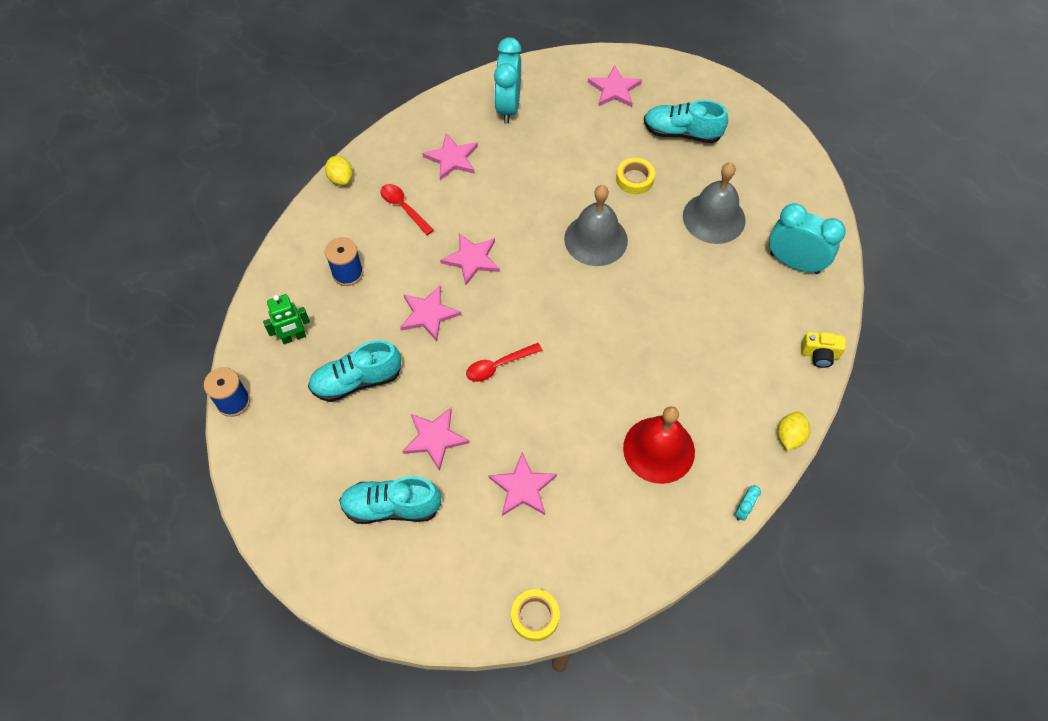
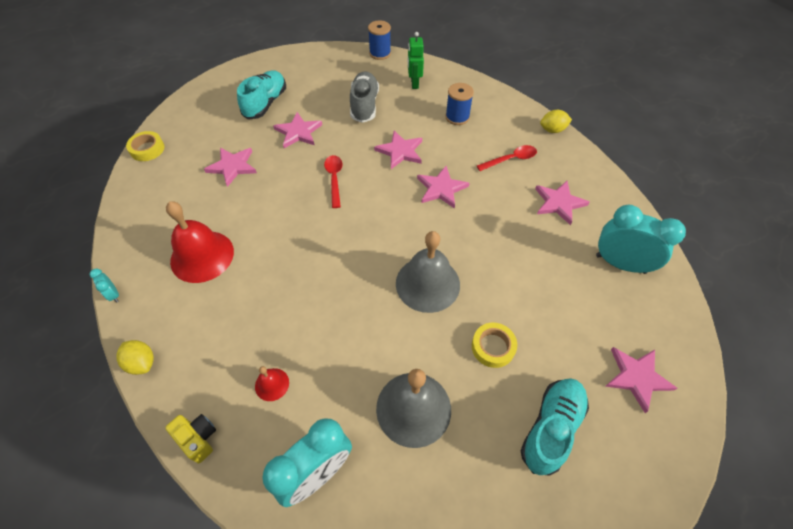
camera: 110 degrees right, 5 degrees down
(357, 381) = (364, 105): turquoise shoe -> grey shoe
(749, 322) = (272, 384): none -> red bell
(819, 354) = (198, 438): yellow camera -> yellow camera turned 105 degrees clockwise

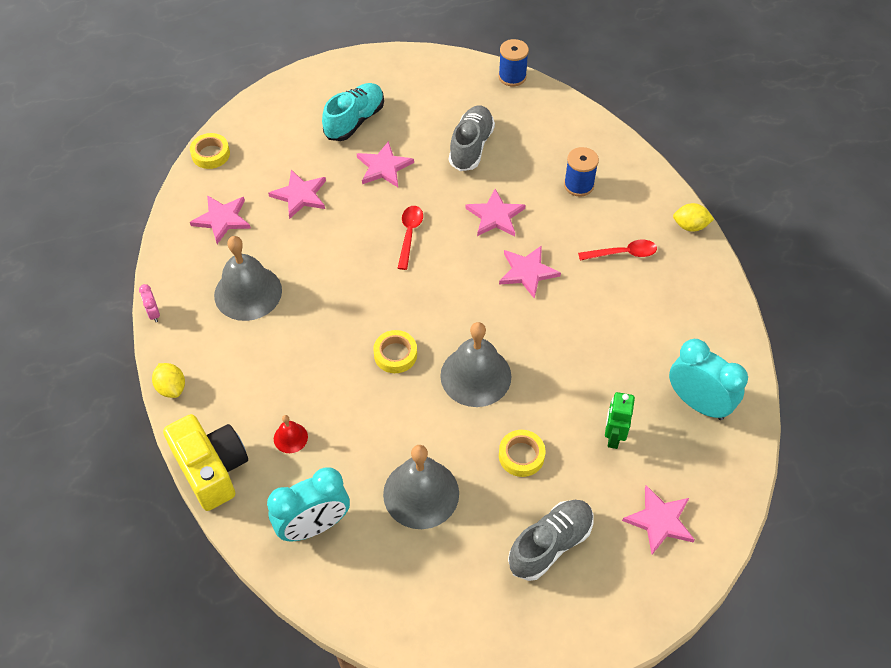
camera: 15 degrees right, 0 degrees up
(113, 294) = (154, 313): turquoise clock -> pink clock
(198, 438) = (212, 469): yellow camera -> yellow camera, size x1.95
(202, 256) = (248, 292): red bell -> grey bell
(351, 281) = (395, 354): none -> yellow tape
(414, 83) = (541, 128): green robot -> green robot (613, 437)
(551, 428) = (550, 545): turquoise shoe -> grey shoe
(559, 203) = (658, 319): pink star -> pink star (222, 219)

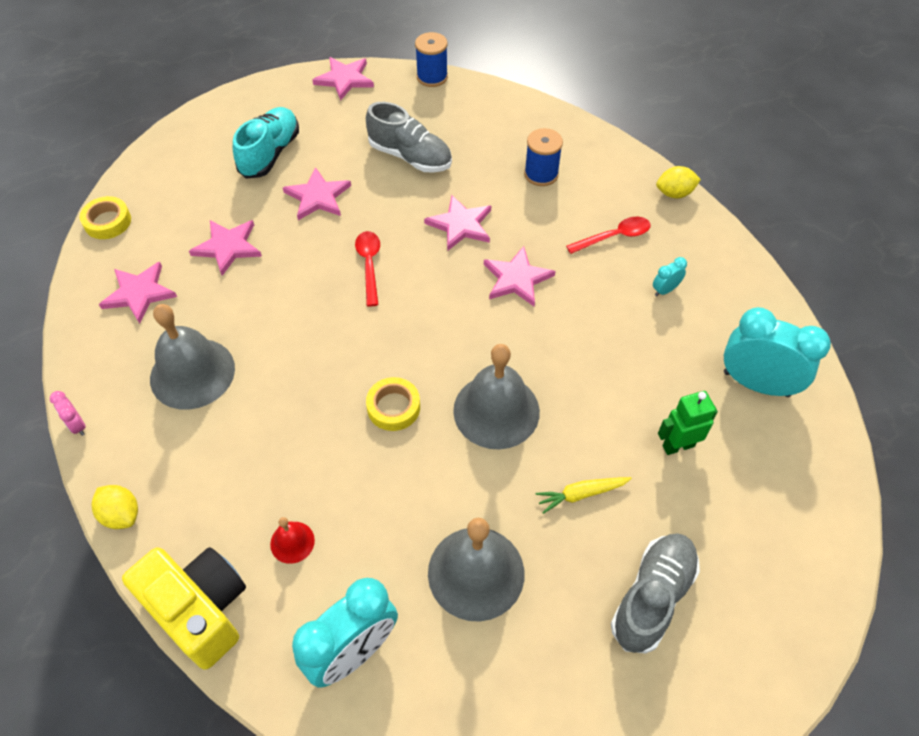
camera: 15 degrees left, 0 degrees up
(471, 147) = (410, 157): grey shoe -> grey shoe turned 120 degrees clockwise
(521, 456) = (581, 494): yellow tape -> yellow carrot
(613, 437) = (678, 445): green robot -> green robot turned 75 degrees clockwise
(650, 308) = (665, 290): none -> turquoise clock
(659, 521) = (767, 533): pink star -> pink star (344, 79)

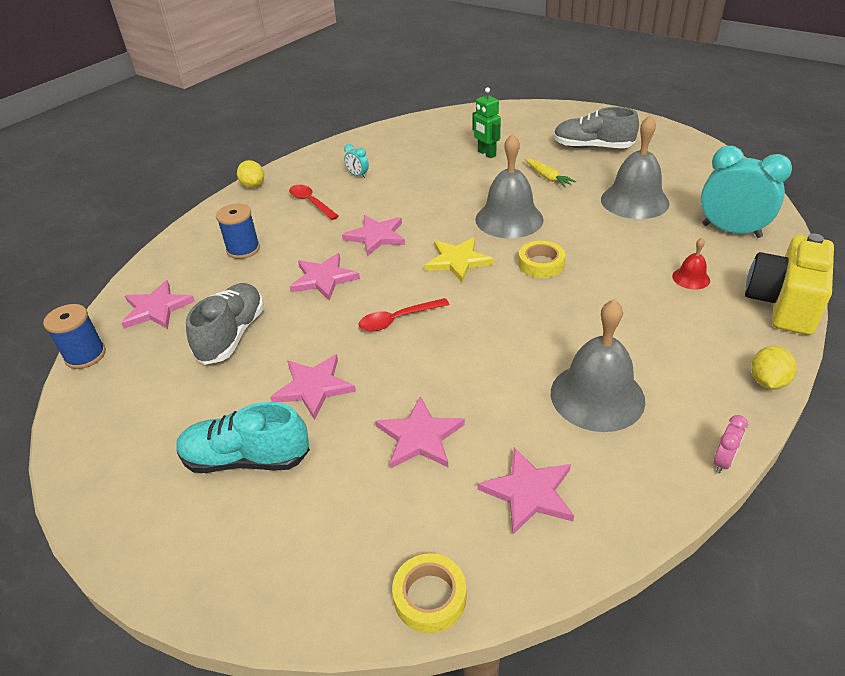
camera: 105 degrees left, 15 degrees down
(344, 79) = (84, 435): pink star -> pink star (156, 308)
(436, 335) = (457, 261): none -> yellow star
(756, 383) = (422, 137): turquoise clock -> none

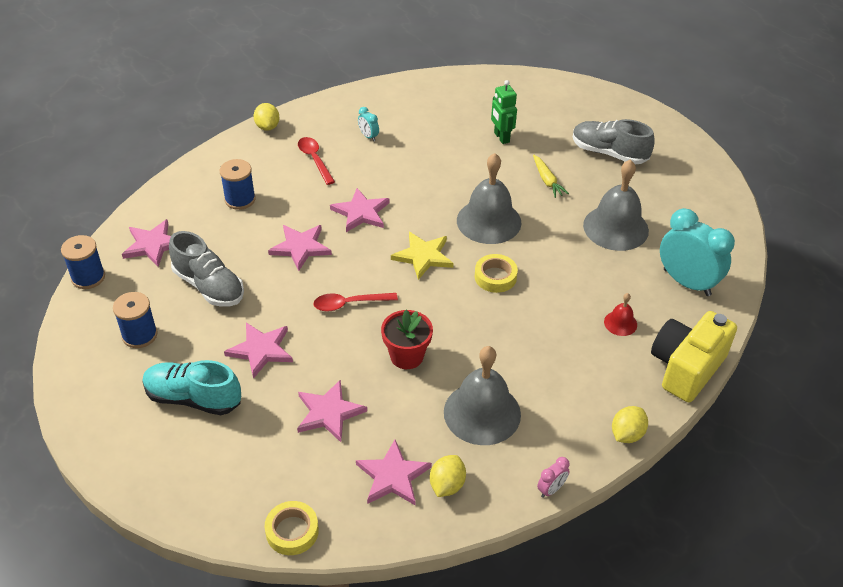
camera: 10 degrees right, 5 degrees up
(161, 403) = (139, 335): none -> blue spool
(232, 335) = (209, 286): grey shoe -> grey shoe turned 105 degrees clockwise
(484, 357) = (406, 356): none -> red flower pot
(599, 487) = (447, 485): none -> yellow lemon

